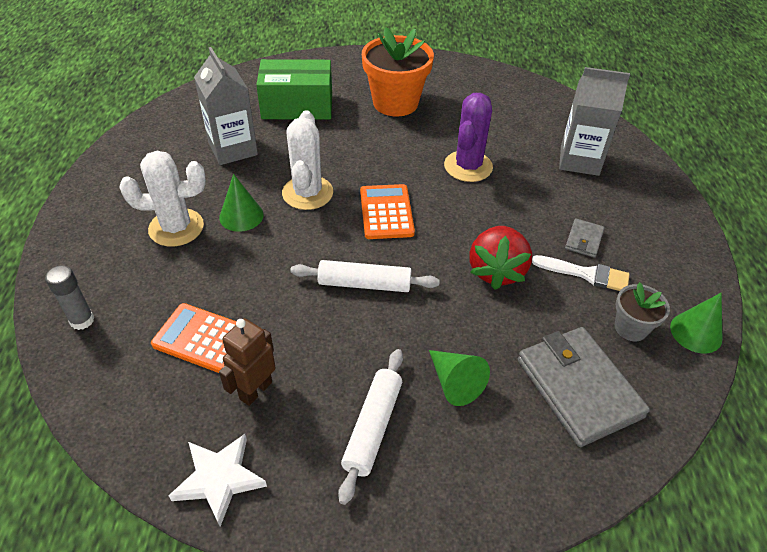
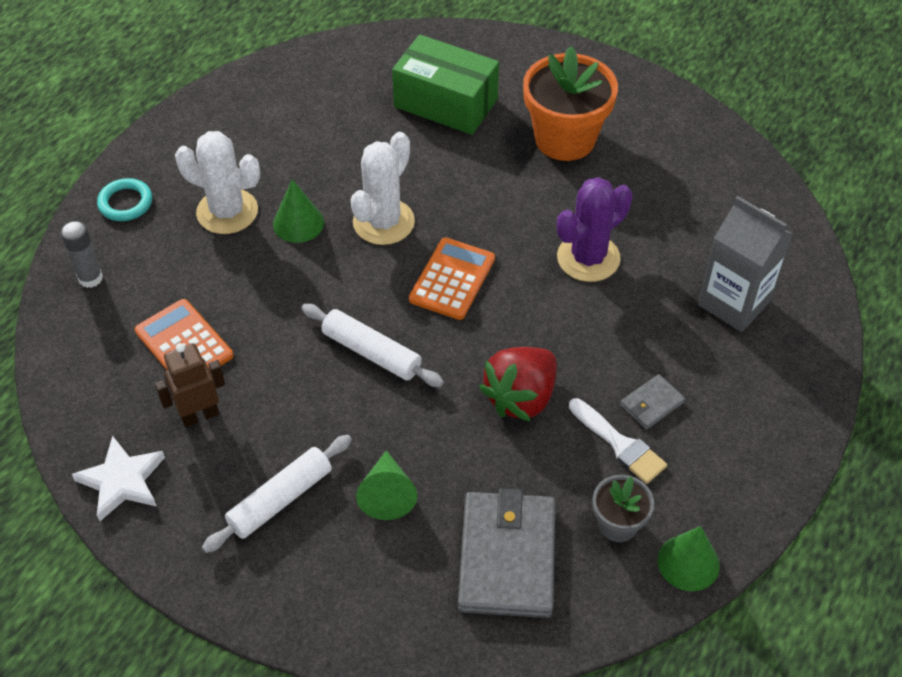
camera: 30 degrees right, 5 degrees up
(80, 251) = (125, 203): none -> turquoise ring
(233, 149) = (339, 136): grey carton -> none

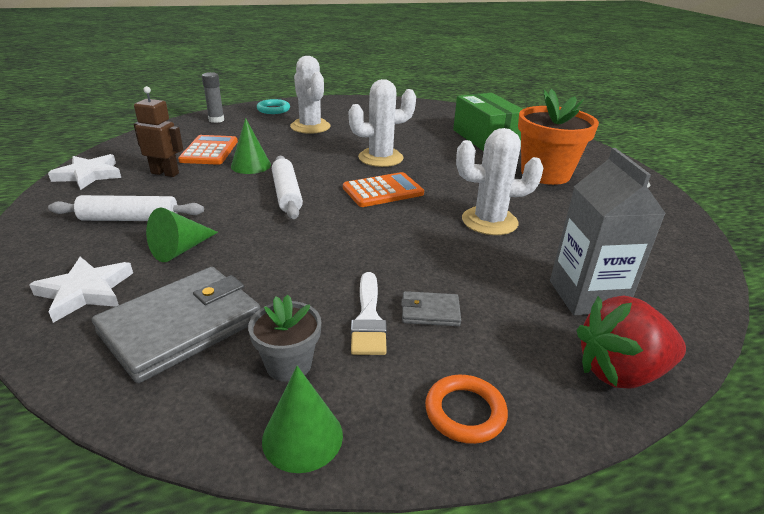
camera: 40 degrees right, 20 degrees down
(298, 223) = (336, 142): green cone -> green cone (251, 165)
(386, 593) = (85, 291): none -> white star
(521, 397) = (338, 255): red strawberry -> red strawberry (620, 372)
(588, 258) = (489, 221): purple cactus -> white cactus
(753, 470) = (465, 412): none -> orange ring

